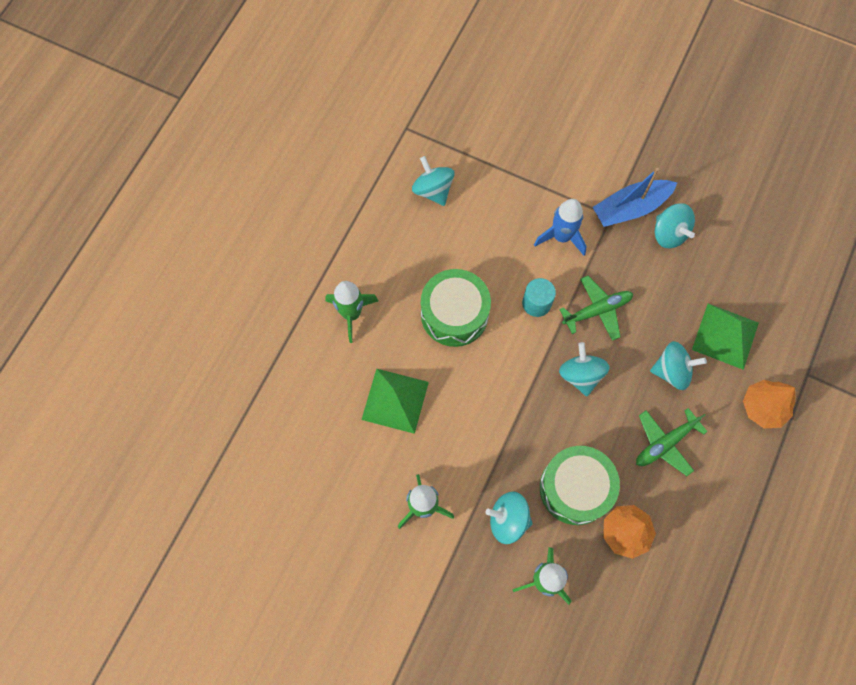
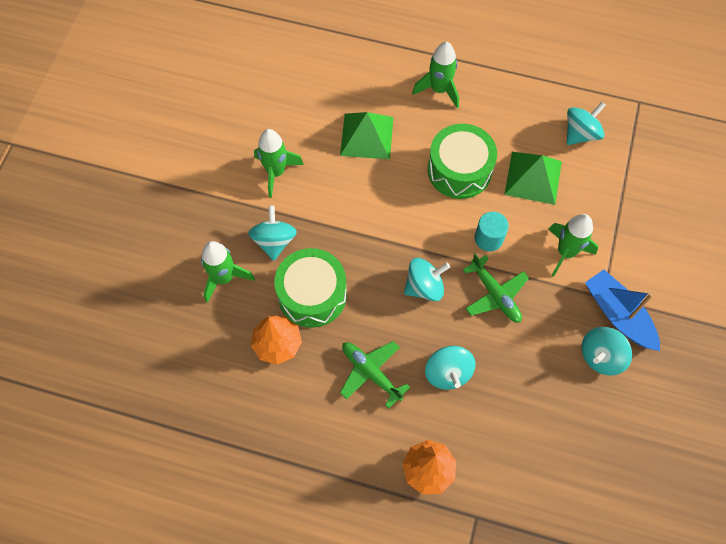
camera: 80 degrees right, 5 degrees down
(561, 237) = (565, 252): blue rocket -> green rocket
(725, 336) = (499, 424): green pyramid -> green pyramid (533, 177)

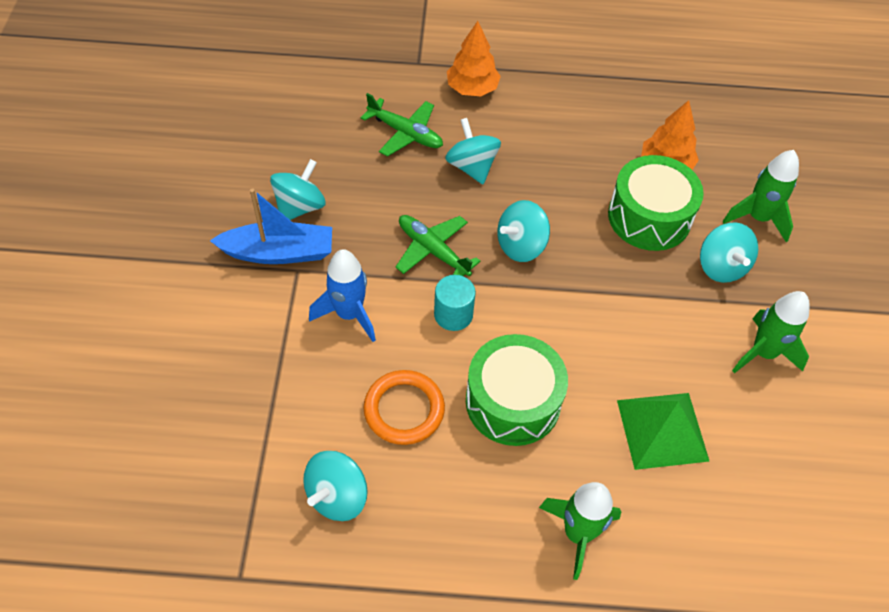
camera: 165 degrees right, 10 degrees down
(371, 373) = (555, 155): green plane -> green plane (405, 133)
(533, 177) = (404, 409): green pyramid -> orange ring
(565, 252) = (349, 314): green rocket -> blue rocket
(618, 315) = (279, 252): blue boat -> blue boat turned 45 degrees counterclockwise

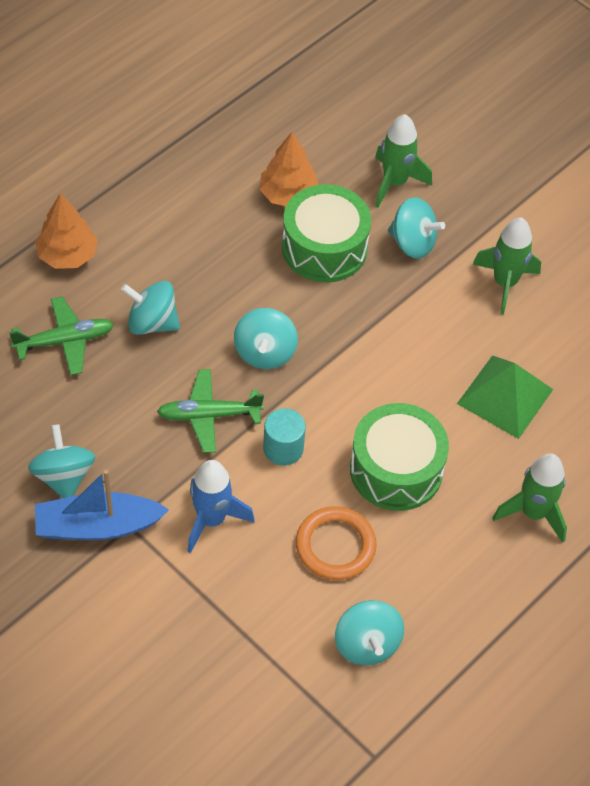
camera: 50 degrees left, 0 degrees up
(279, 252) = (97, 526): blue boat -> blue boat turned 135 degrees counterclockwise

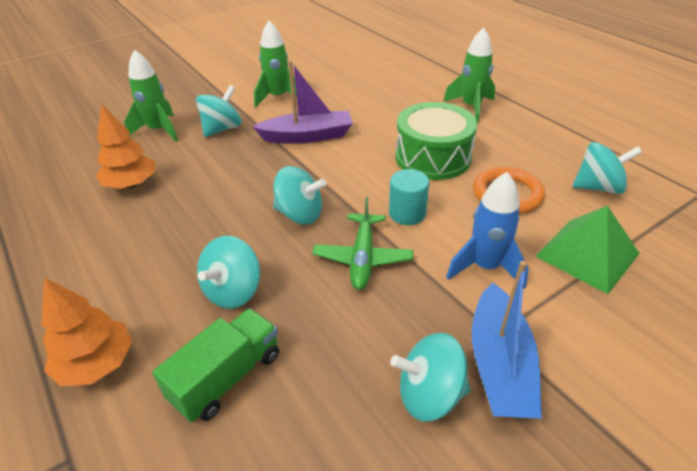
camera: 75 degrees left, 15 degrees down
(65, 341) = (227, 377): green plane -> green truck
(324, 247) = (202, 170): green drum -> none
(415, 333) = (307, 136): none -> purple boat
(505, 396) = (374, 107): green pyramid -> green pyramid (587, 254)

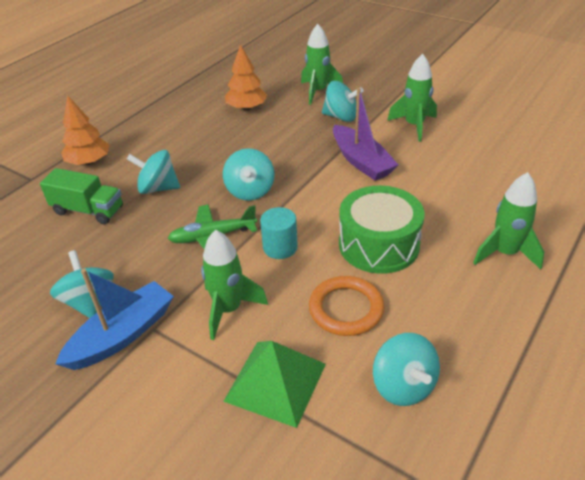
camera: 70 degrees right, 0 degrees up
(485, 267) = (228, 309): blue rocket -> green rocket
(499, 365) = (122, 335): blue boat -> blue boat turned 150 degrees clockwise

